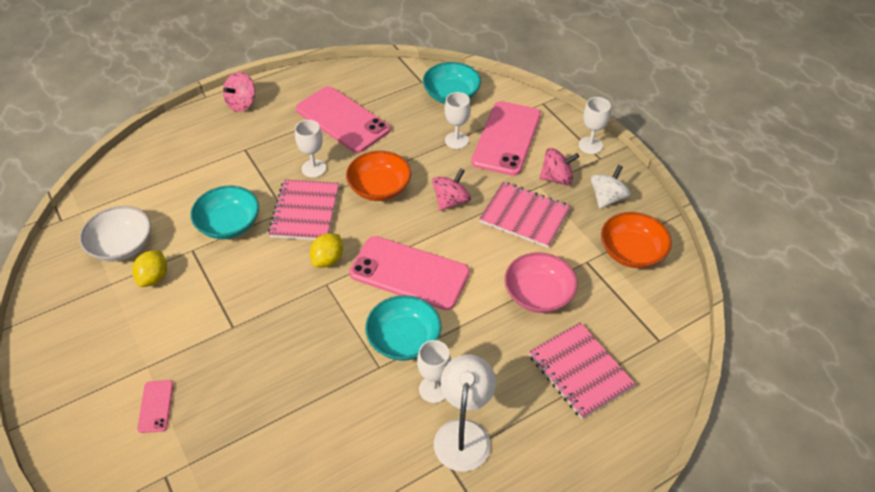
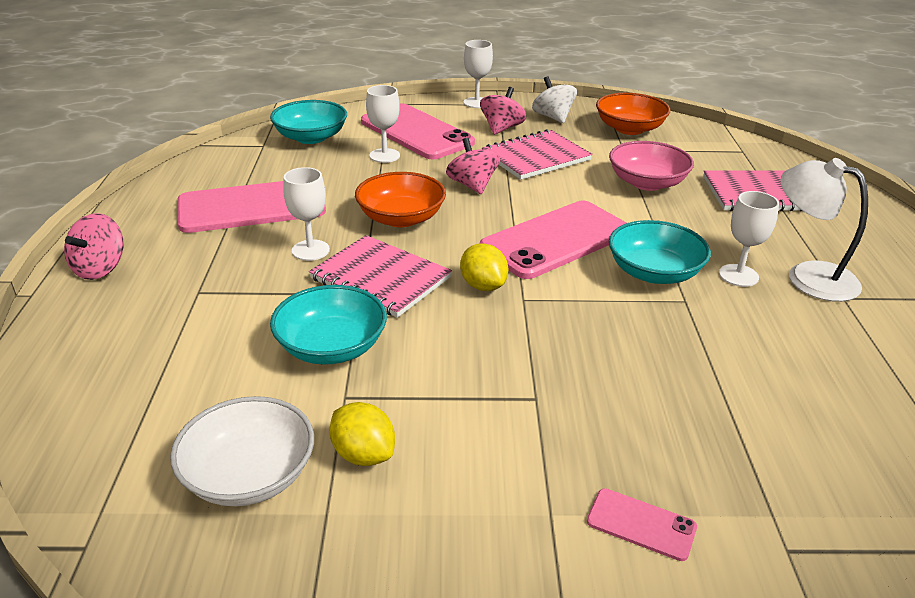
camera: 60 degrees left, 15 degrees down
(242, 103) = (100, 268): pink spinning top -> pink spinning top turned 45 degrees clockwise

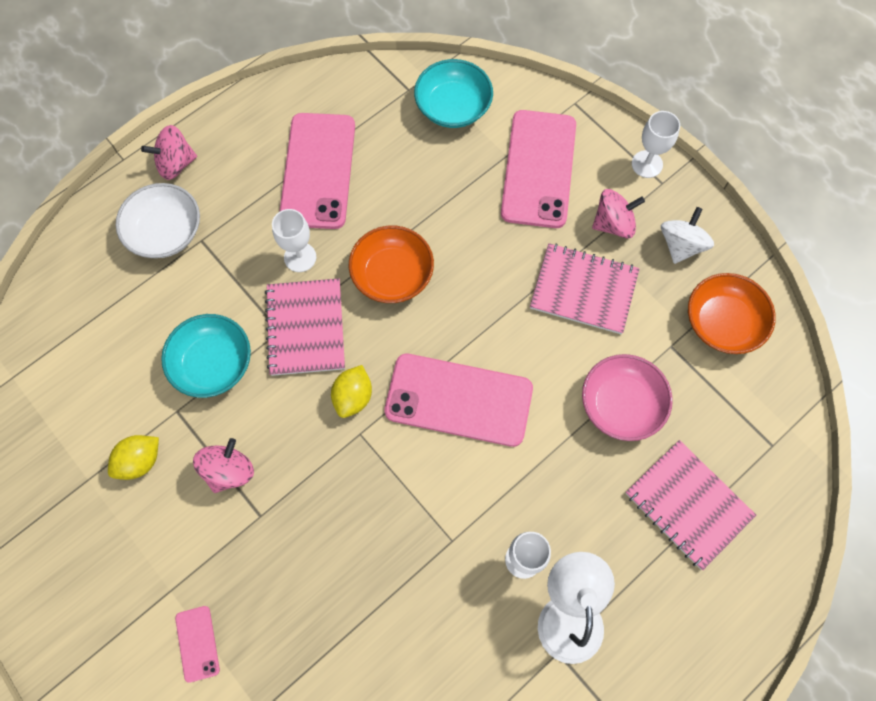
camera: 50 degrees right, 35 degrees up
(249, 475) = (83, 419): white bowl -> white bowl (165, 232)
(251, 207) = (318, 171): pink phone -> pink phone turned 60 degrees clockwise
(363, 454) = (140, 461): yellow lemon -> yellow lemon turned 45 degrees clockwise
(384, 155) = (475, 182): white goblet -> none
(472, 185) = (487, 281): pink spinning top -> pink spinning top (229, 471)
(654, 272) = (473, 497): turquoise bowl -> none

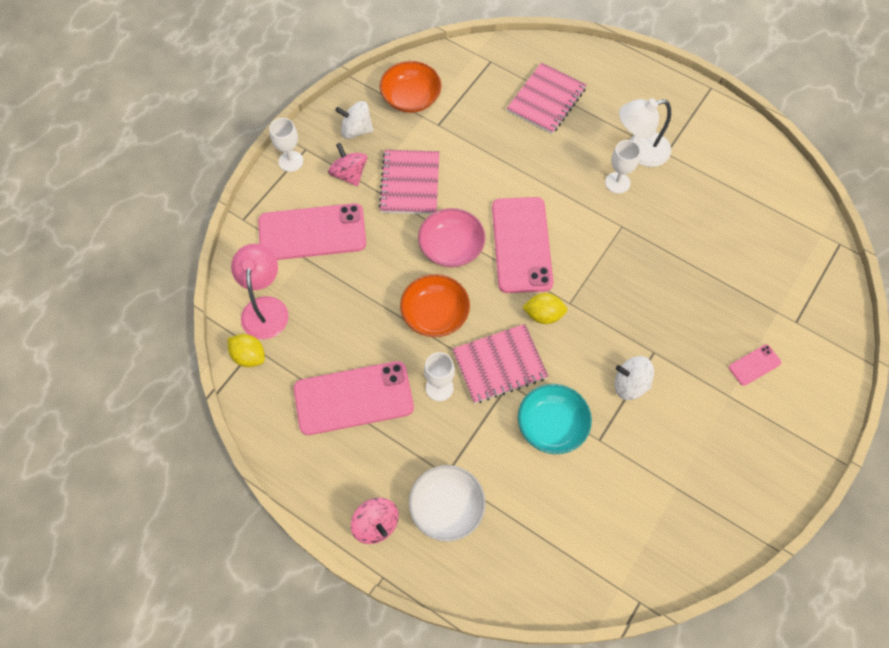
camera: 105 degrees left, 5 degrees down
(140, 461) = (648, 453): yellow lemon -> yellow lemon (249, 356)
(229, 471) = (630, 384): pink spinning top -> white spinning top
(453, 107) = (265, 308): turquoise bowl -> pink lamp
(621, 404) = (491, 146): pink bowl -> pink bowl (451, 247)

